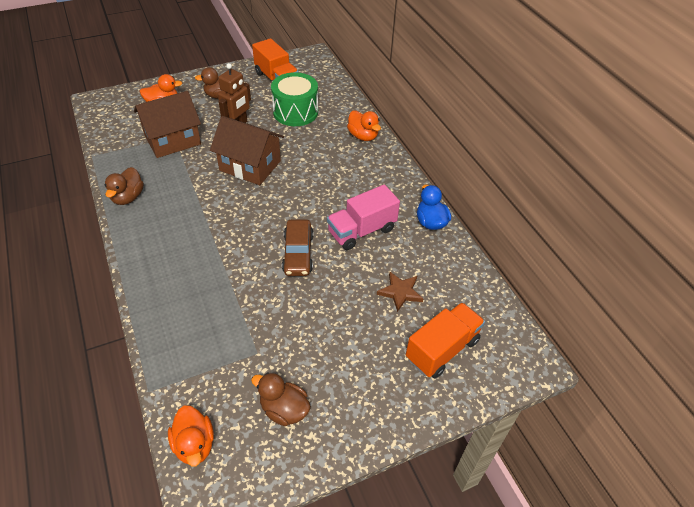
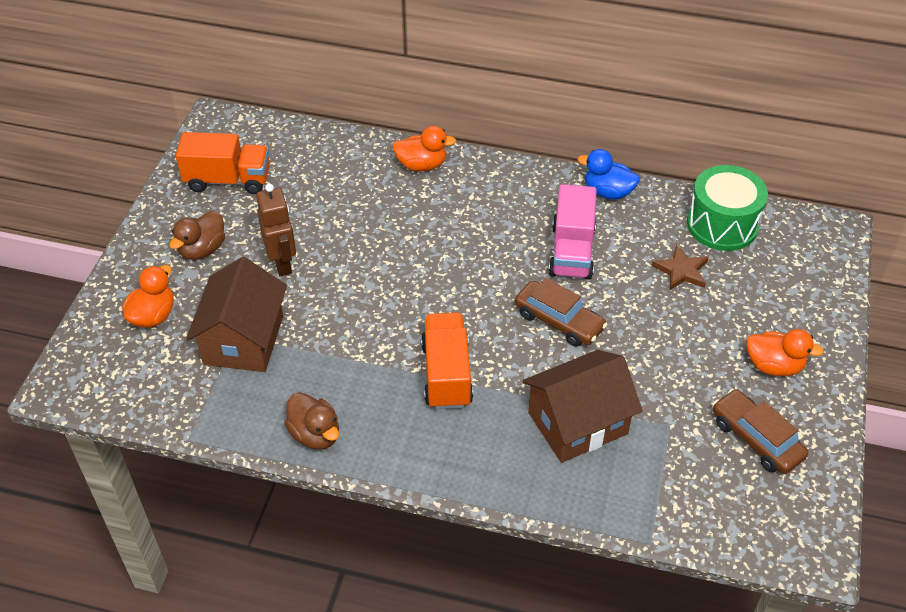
camera: 50 degrees left, 0 degrees up
(194, 444) = (747, 532): orange duck -> orange duck (774, 366)
(250, 165) = (373, 289): brown house -> brown house (577, 423)
(284, 409) = (756, 439): brown duck -> brown car
(295, 112) = (314, 197): green drum -> green drum (722, 225)
(442, 349) = (774, 282): orange truck -> orange truck (446, 374)

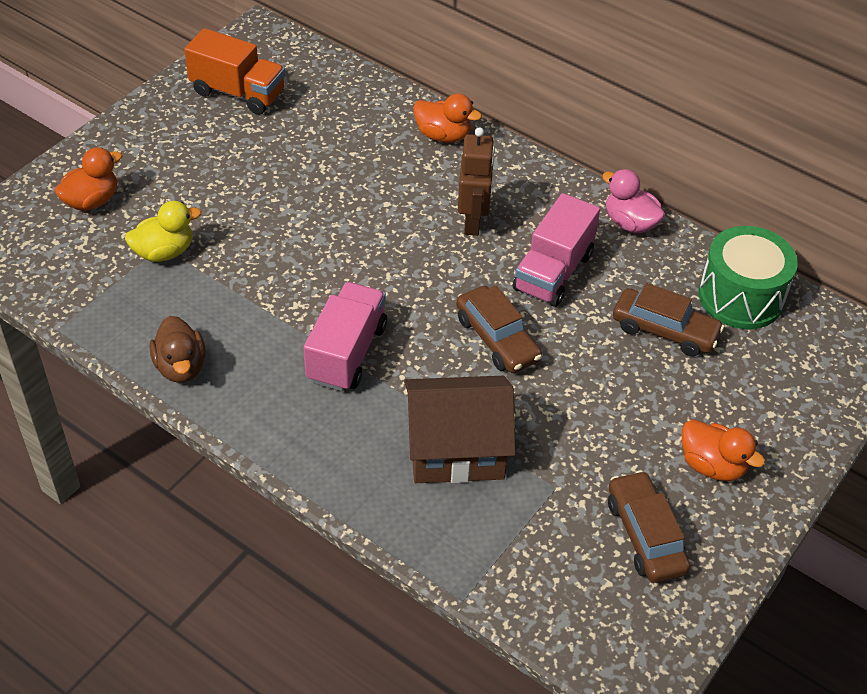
camera: 20 degrees right, 0 degrees up
(202, 249) = (174, 152): brown duck -> none
(243, 340) = (164, 252): brown house -> yellow duck
(282, 263) = (245, 190): brown robot -> brown robot (473, 222)
(446, 374) = (346, 353): orange truck -> pink truck
(608, 192) = (630, 223): blue duck -> pink duck
(681, 270) = (664, 331): brown star -> brown car

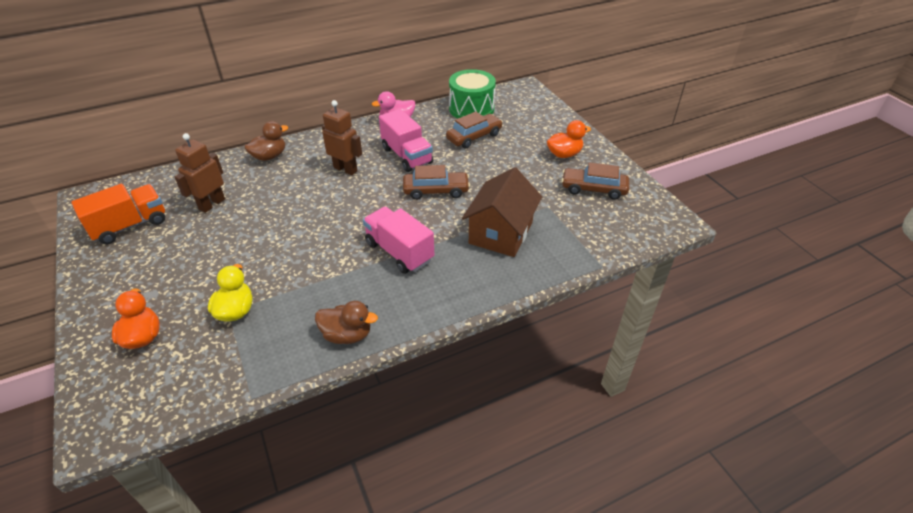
camera: 60 degrees left, 5 degrees down
(317, 136) = (212, 204): none -> brown robot
(443, 135) = (269, 156): orange duck -> brown duck

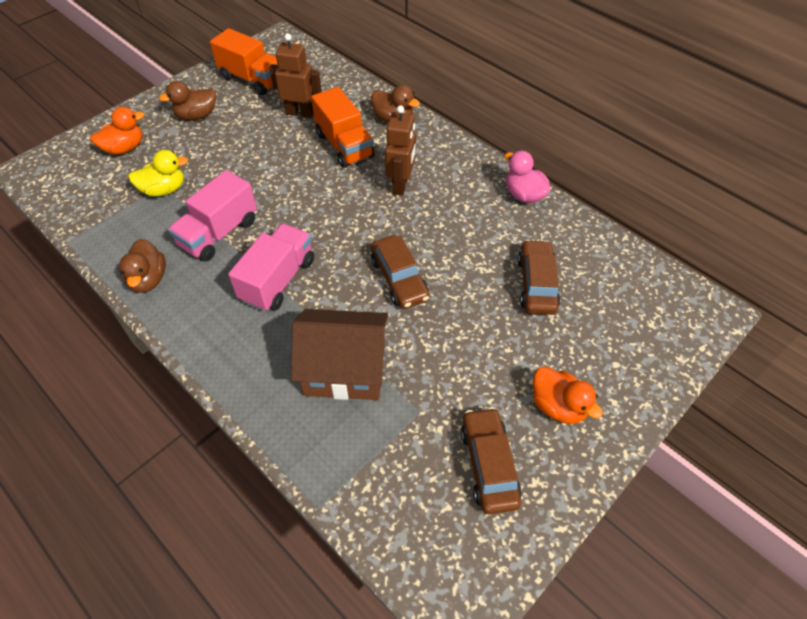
camera: 70 degrees right, 10 degrees up
(146, 273) = (197, 116): none -> brown duck
(277, 187) = (344, 145): none -> orange truck
(407, 156) = (455, 229): pink truck -> pink truck (219, 233)
(471, 109) = (604, 261): green drum -> none
(474, 137) = (536, 284): brown car -> brown car turned 120 degrees counterclockwise

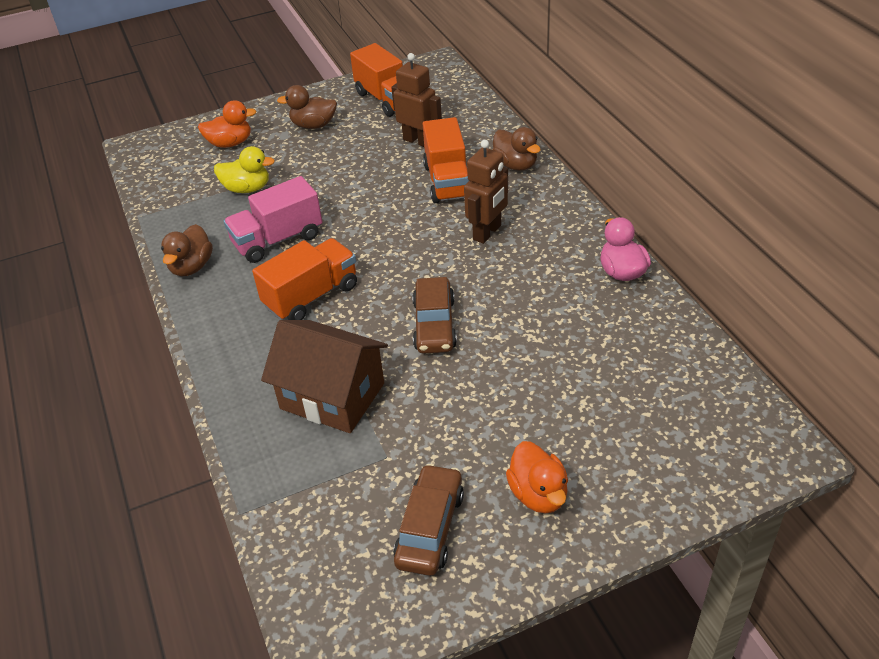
camera: 25 degrees right, 10 degrees down
(278, 280) = (311, 296): pink truck -> orange truck
(536, 284) = (584, 366): brown car -> none

